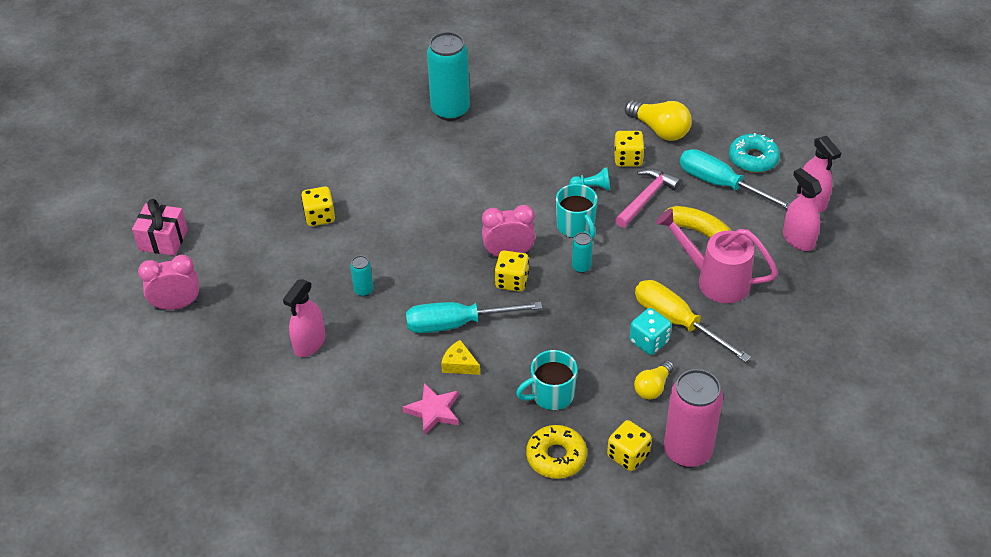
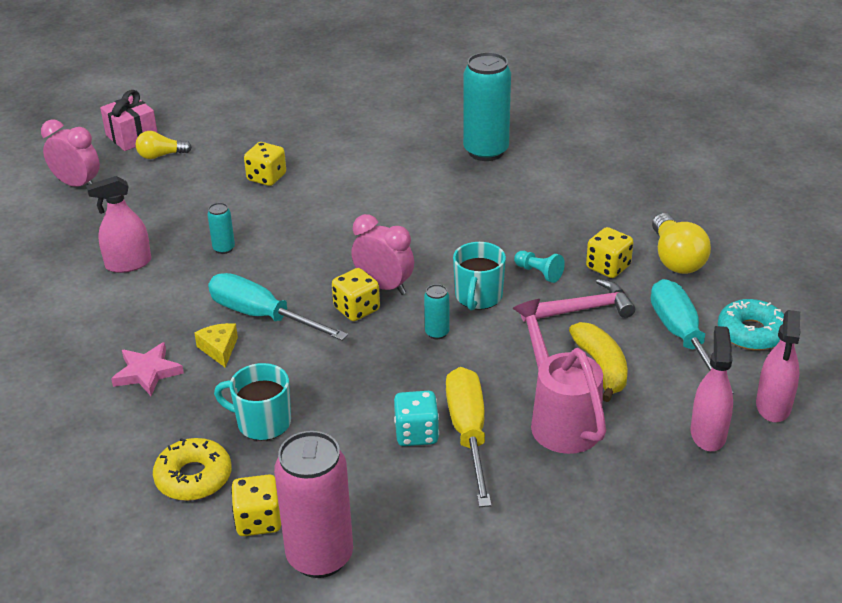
camera: 40 degrees right, 10 degrees down
(653, 387) = (365, 476): yellow light bulb -> yellow light bulb (161, 155)

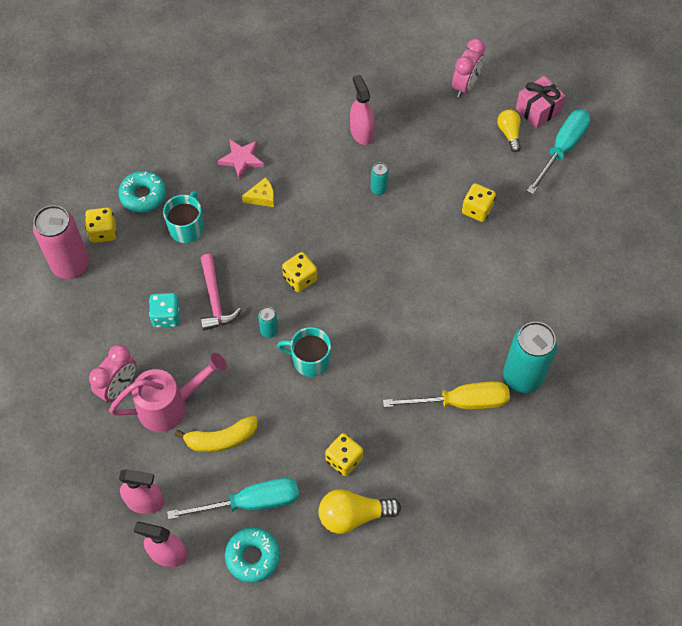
camera: 90 degrees right, 25 degrees up
(193, 477) = (143, 195): yellow donut -> turquoise donut
(262, 316) = (296, 220): turquoise screwdriver -> turquoise screwdriver (562, 149)
(384, 286) = (327, 296): pink clock -> pink clock (119, 387)
(468, 433) = (163, 347): yellow screwdriver -> yellow screwdriver (461, 402)
(539, 273) = (338, 406): turquoise pawn -> none
(582, 309) = (290, 434): pink hammer -> pink hammer (215, 299)

